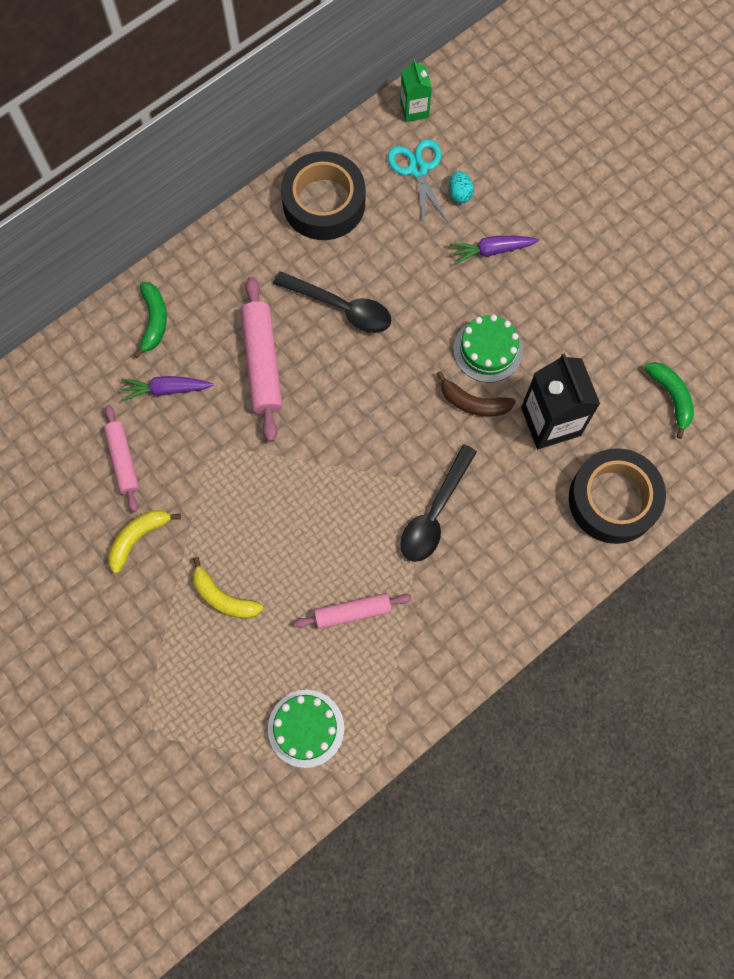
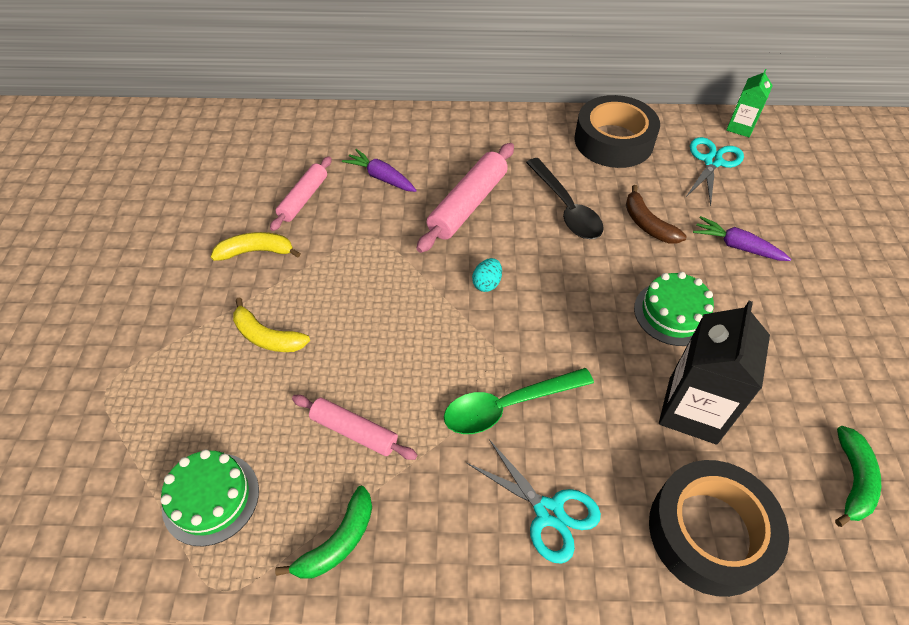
camera: 40 degrees right, 20 degrees down
(154, 321) = (417, 136): green banana -> green banana (337, 541)
(223, 597) = (267, 336): yellow banana -> yellow banana turned 45 degrees counterclockwise
(434, 513) = (507, 406): black spoon -> green spoon
(459, 194) = (737, 195): turquoise egg -> turquoise egg (487, 283)
(473, 402) = (624, 343): brown banana -> brown banana (647, 224)
(515, 564) = (549, 512): none -> turquoise scissors

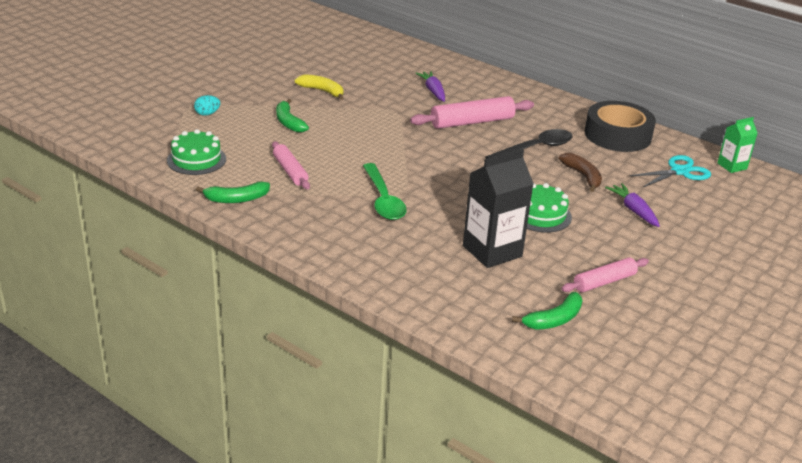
camera: 35 degrees right, 20 degrees down
(267, 336) = (288, 122): yellow banana -> green banana
(303, 198) = (375, 82): pink rolling pin -> pink rolling pin (604, 282)
(487, 283) = (437, 155): turquoise egg -> turquoise egg (207, 114)
(507, 406) = (383, 200): green spoon -> green spoon turned 120 degrees counterclockwise
(549, 512) = (353, 241): turquoise scissors -> none
(566, 208) = (535, 148): black spoon -> black spoon turned 135 degrees counterclockwise
(647, 224) = (583, 176): brown banana -> brown banana turned 150 degrees clockwise
(709, 532) = (433, 290): black tape -> none

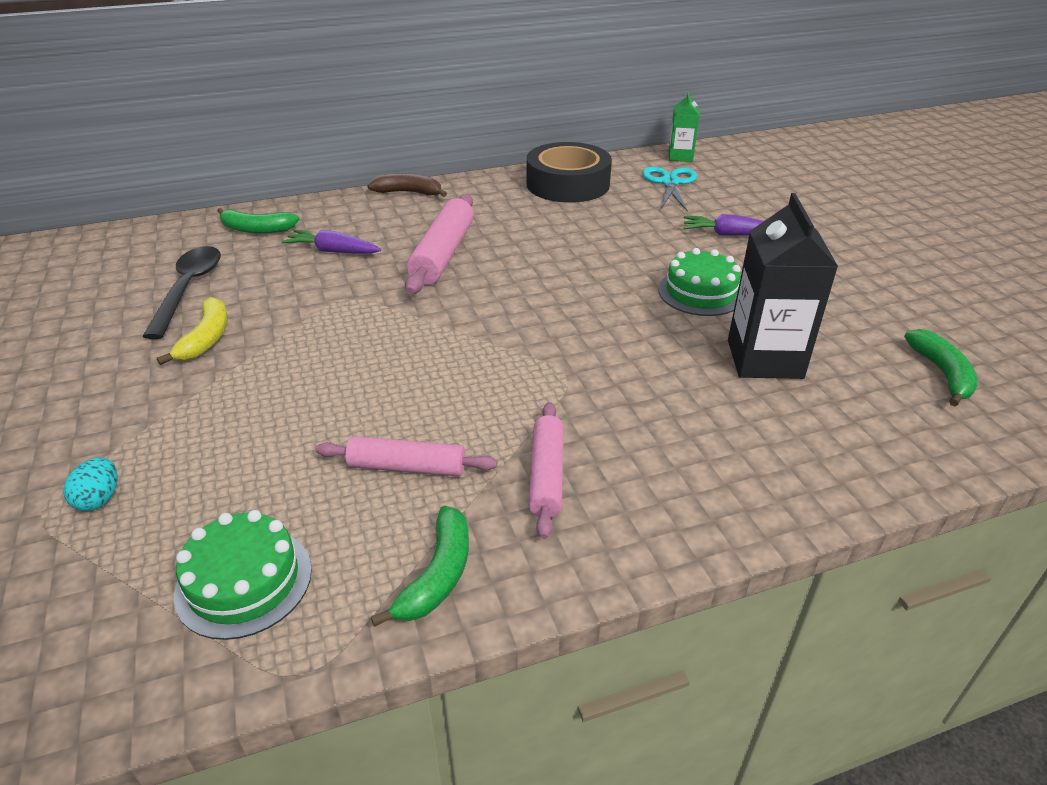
camera: 55 degrees left, 5 degrees up
(288, 122) = (253, 409): green banana -> green banana (256, 229)
(322, 91) = (206, 338): yellow banana -> yellow banana turned 120 degrees clockwise
(383, 200) = (574, 401): green spoon -> none
(535, 148) = (549, 238): black spoon -> black spoon (189, 289)
(583, 176) = (636, 235): brown banana -> brown banana (409, 193)
(604, 282) = (868, 307): pink rolling pin -> pink rolling pin (546, 475)

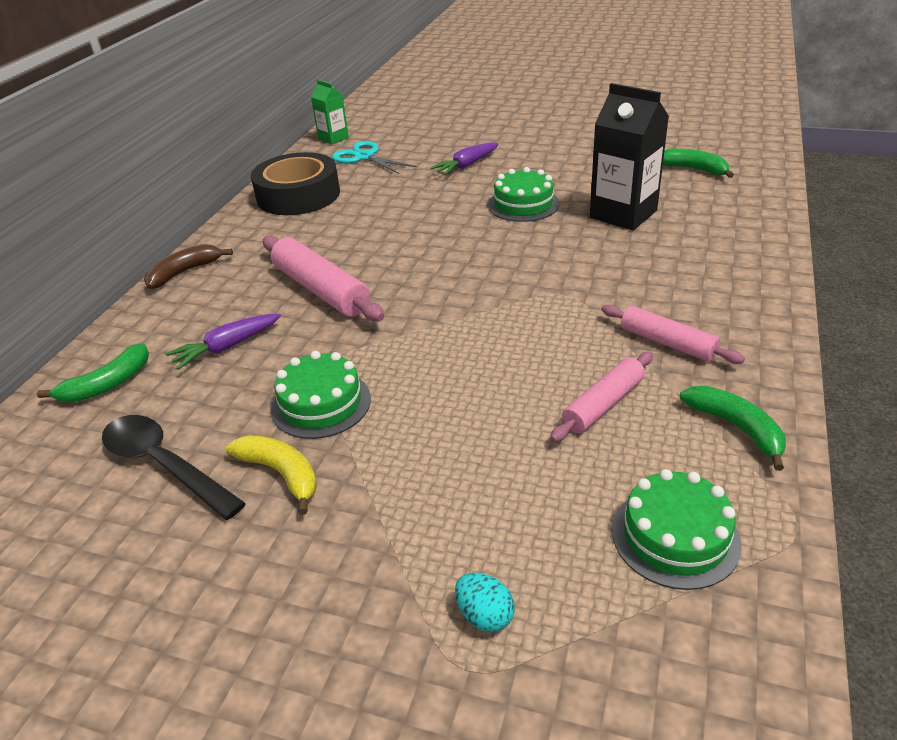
camera: 50 degrees left, 0 degrees up
(297, 319) = (321, 403): none -> green cake

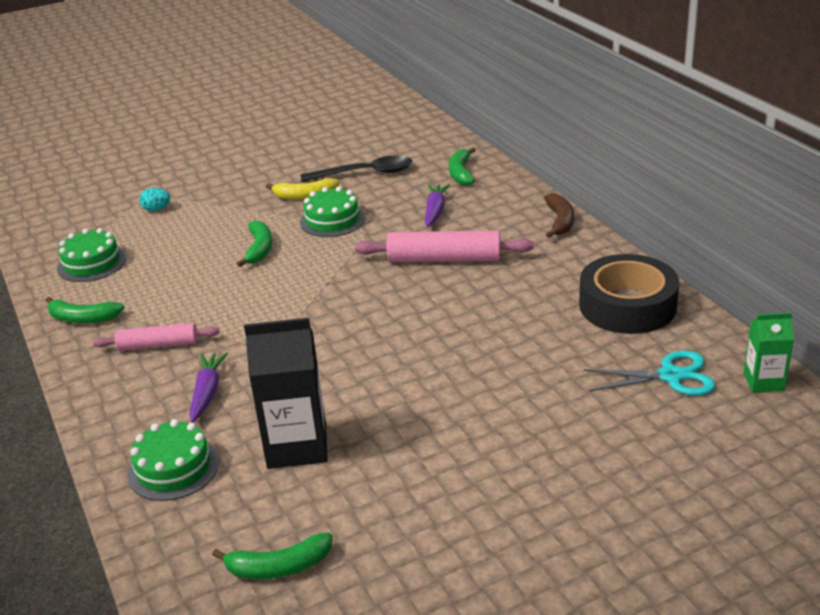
camera: 135 degrees right, 5 degrees down
(446, 411) = (259, 249): none -> green banana
(466, 166) = (544, 424): purple carrot -> purple carrot (207, 392)
(523, 204) = (408, 406): green cake -> green cake (173, 468)
(603, 404) = (171, 293): pink rolling pin -> none

